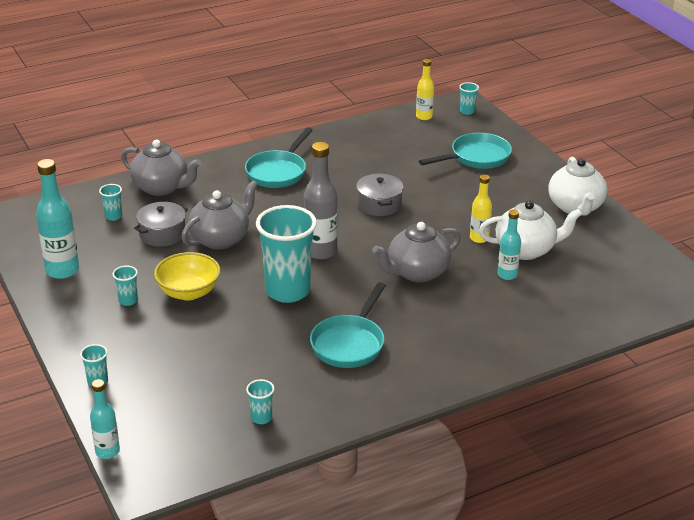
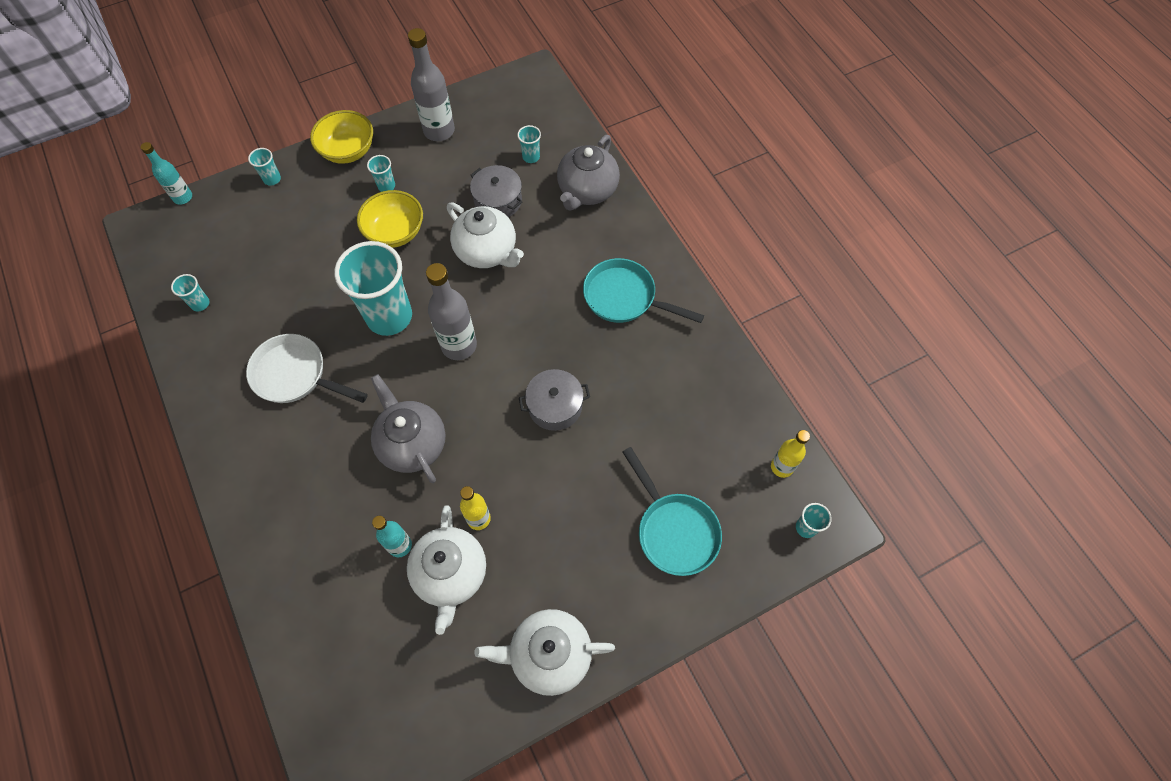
camera: 90 degrees right, 30 degrees up
(62, 270) = (439, 131): turquoise bottle -> grey bottle
(72, 329) = (348, 151): none -> yellow bowl
(221, 239) = (487, 251): grey teapot -> white teapot
(349, 343) = (295, 375): turquoise pan -> white pan

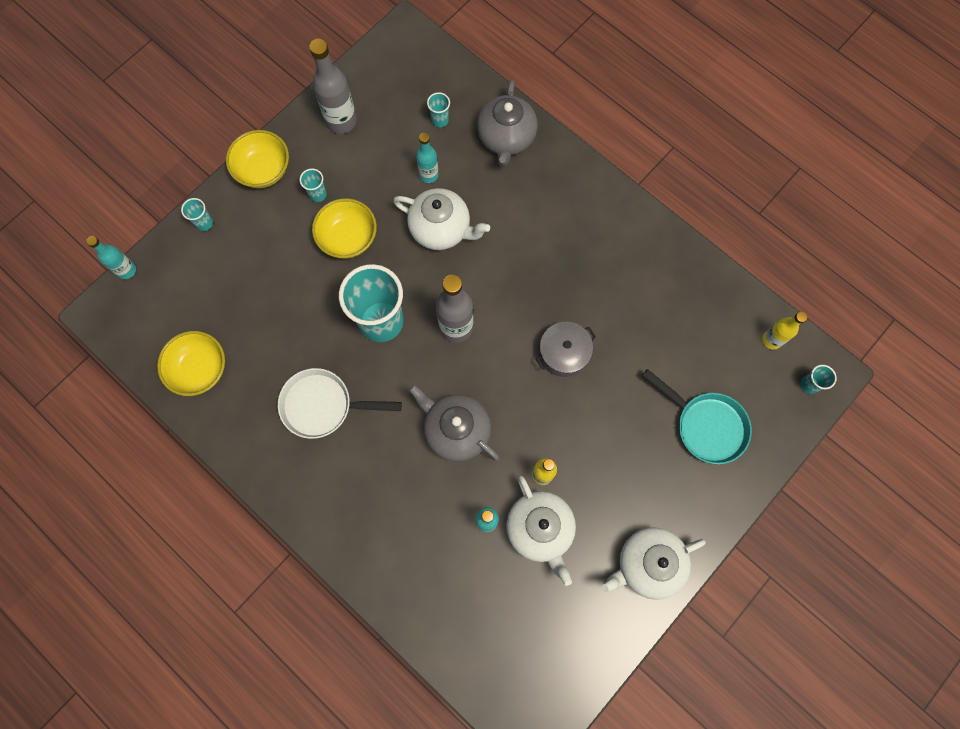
camera: 20 degrees left, 10 degrees up
(200, 303) = (200, 369): turquoise cup -> yellow bowl
(498, 201) = (429, 175): grey pot -> turquoise bottle
(625, 298) = (582, 232): turquoise pan -> none

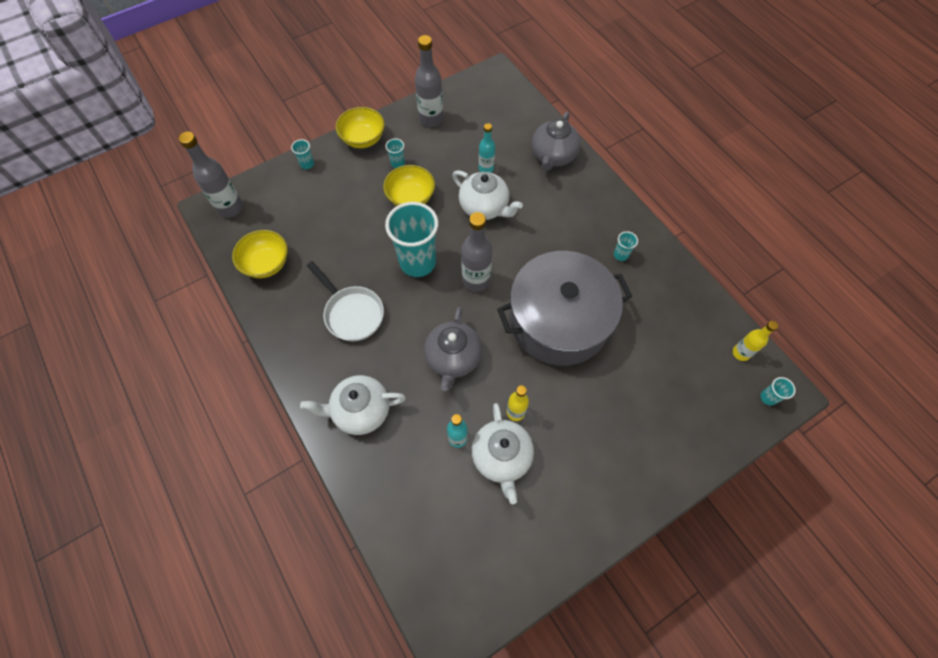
camera: 15 degrees right, 10 degrees down
(126, 270) = (239, 183): turquoise bottle -> none
(128, 307) = (230, 208): none -> grey bottle
(323, 405) = (351, 313): white pan -> white pan turned 150 degrees counterclockwise
(440, 120) = (505, 134): turquoise cup -> turquoise cup (621, 255)
(456, 430) = (453, 358): grey teapot -> grey teapot turned 135 degrees counterclockwise
(563, 353) = (559, 321): grey pot -> grey pot, size x2.35
(647, 564) = (590, 513): white teapot -> white teapot (360, 411)
(706, 425) = (668, 408): turquoise pan -> none

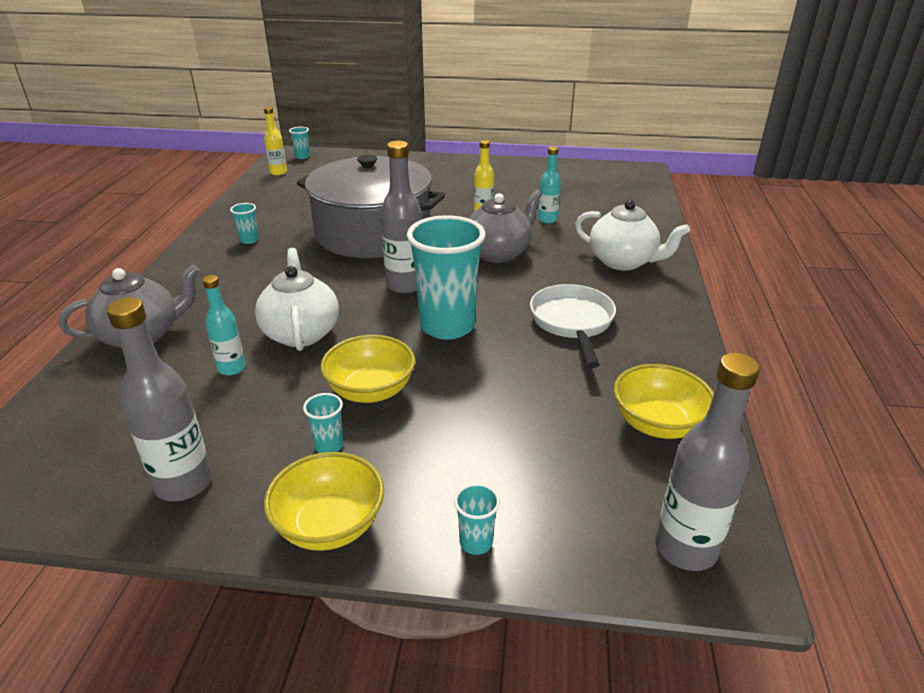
camera: 140 degrees left, 30 degrees down
(501, 457) = (522, 202): white teapot -> none

